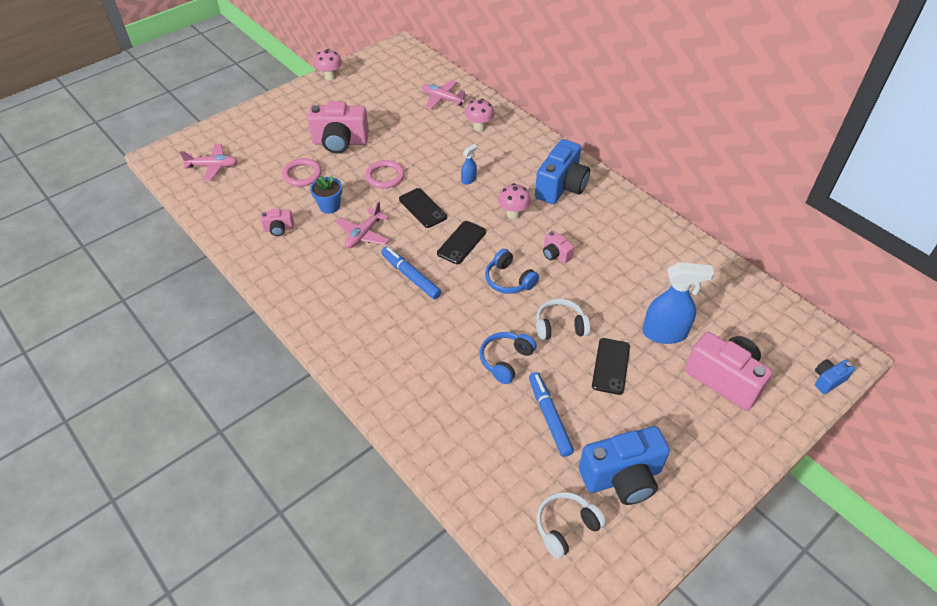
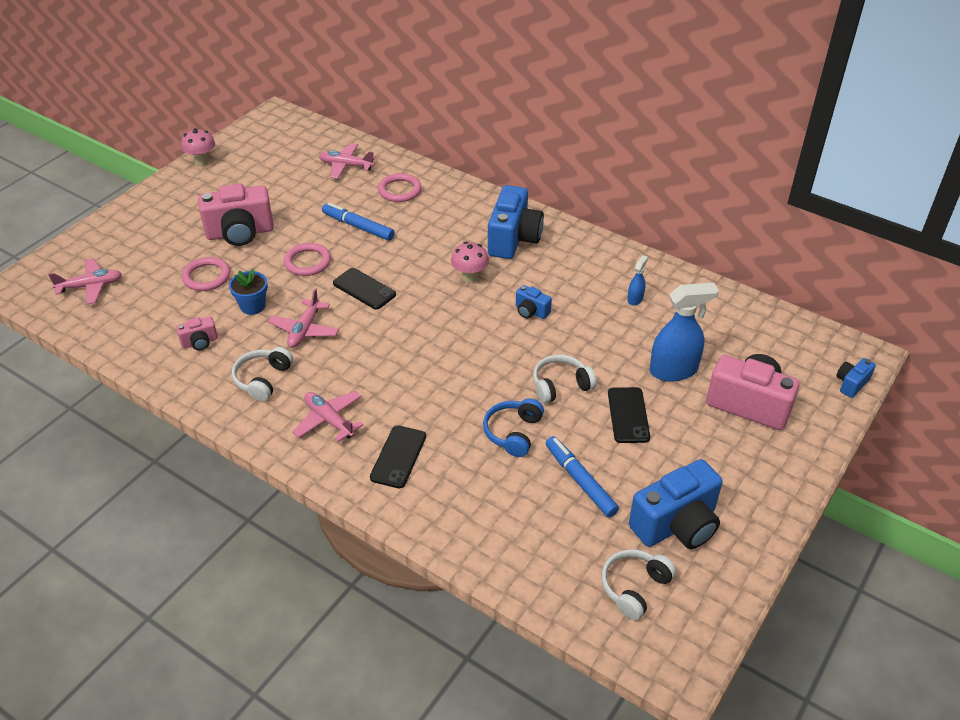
camera: 15 degrees left, 5 degrees down
(317, 270) = (263, 379): none -> white headphones
(358, 316) = (329, 420): none -> pink plane
(410, 276) = (375, 365): blue marker -> blue marker (358, 227)
(461, 242) = (422, 318): black phone -> black phone (398, 457)
(469, 179) = (407, 249): blue spray bottle -> blue spray bottle (635, 299)
(479, 127) = (399, 190): pink mushroom -> pink ring
(509, 280) = (488, 348): blue headphones -> none
(555, 254) = (531, 311): pink camera -> blue camera

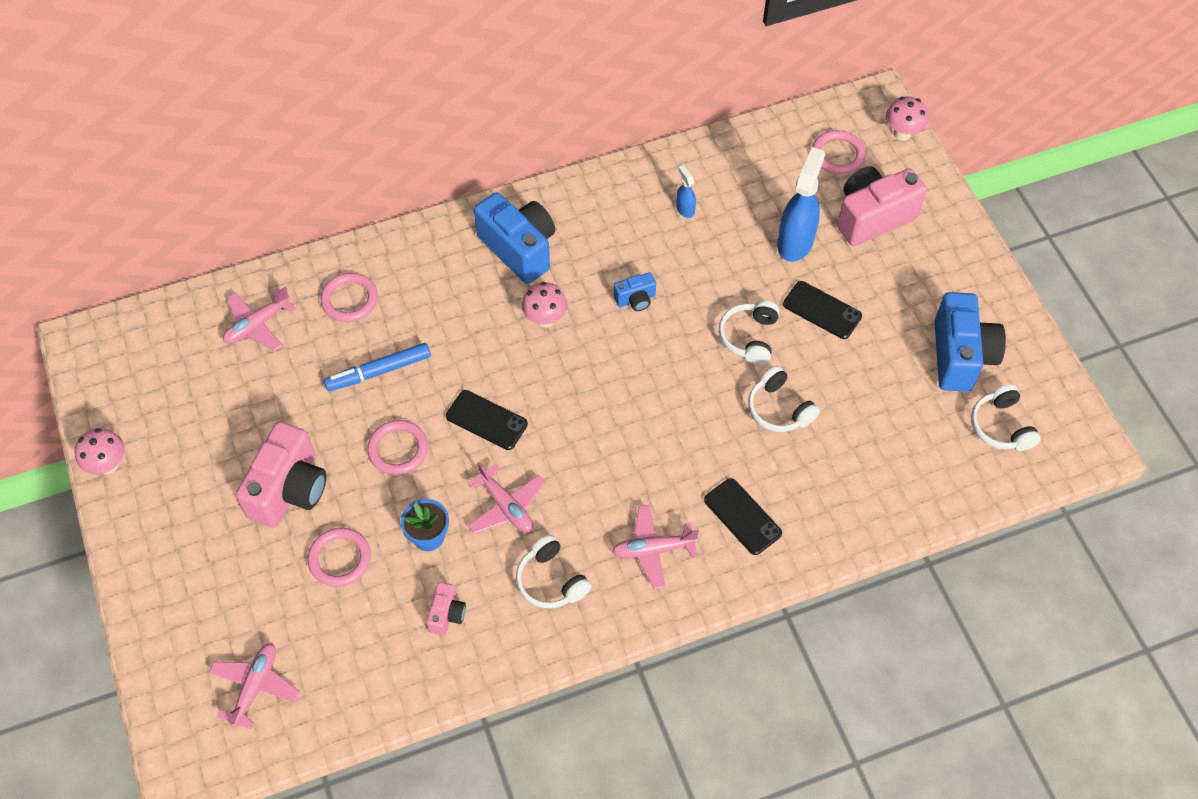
camera: 55 degrees left, 15 degrees up
(364, 289) = (486, 420): black phone -> black phone turned 45 degrees clockwise
(513, 432) = (779, 409): blue headphones -> white headphones
(580, 481) = (869, 393): blue marker -> none
(782, 356) = (837, 155): none -> pink ring
(851, 384) = (902, 133): blue camera -> pink mushroom

